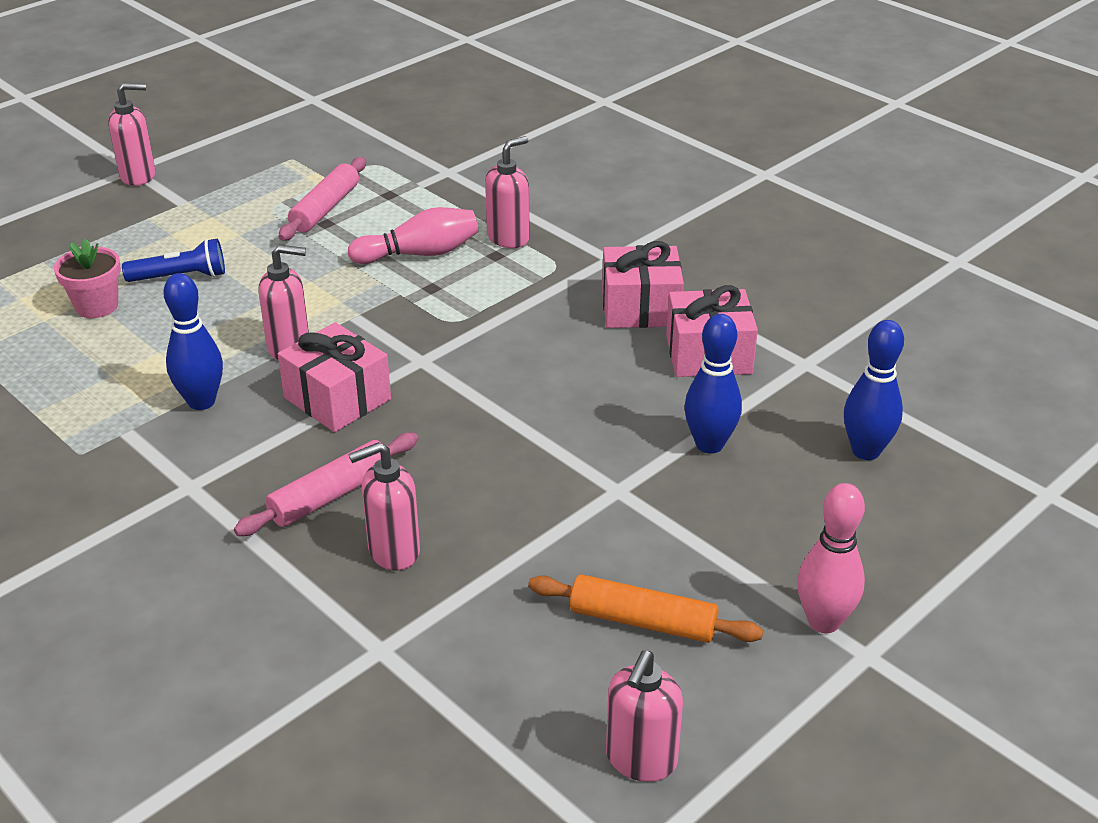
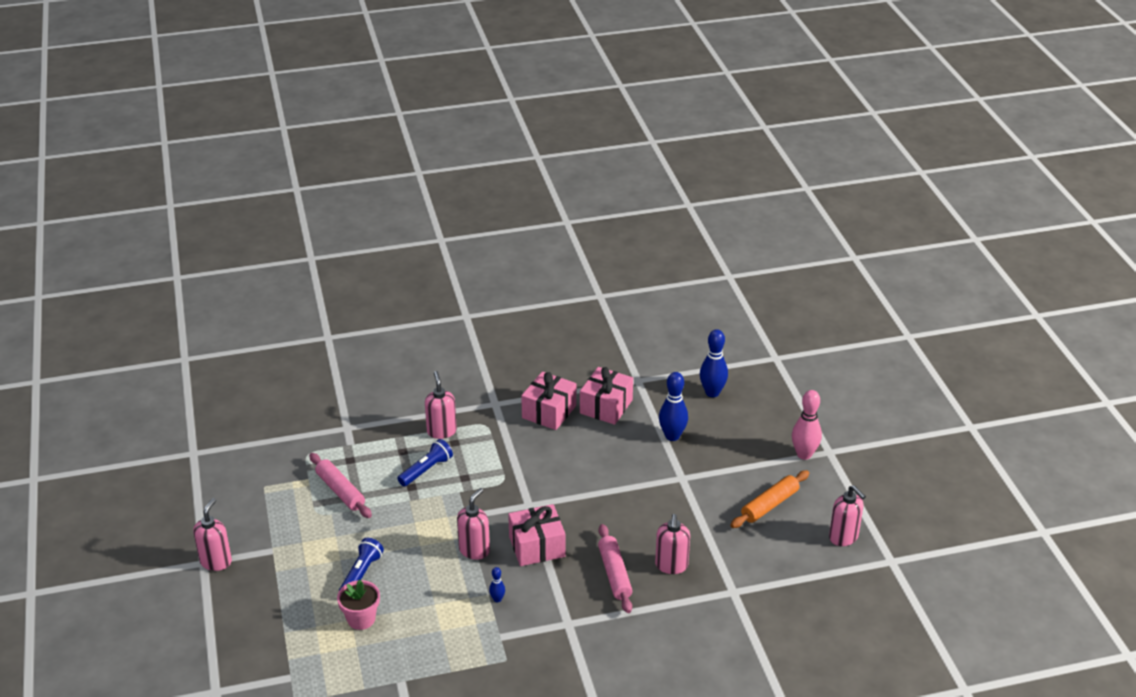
camera: 60 degrees left, 0 degrees up
(201, 402) = (497, 599): blue bowling pin -> blue bowling pin, size x0.49
(420, 254) = (426, 470): pink bowling pin -> blue flashlight

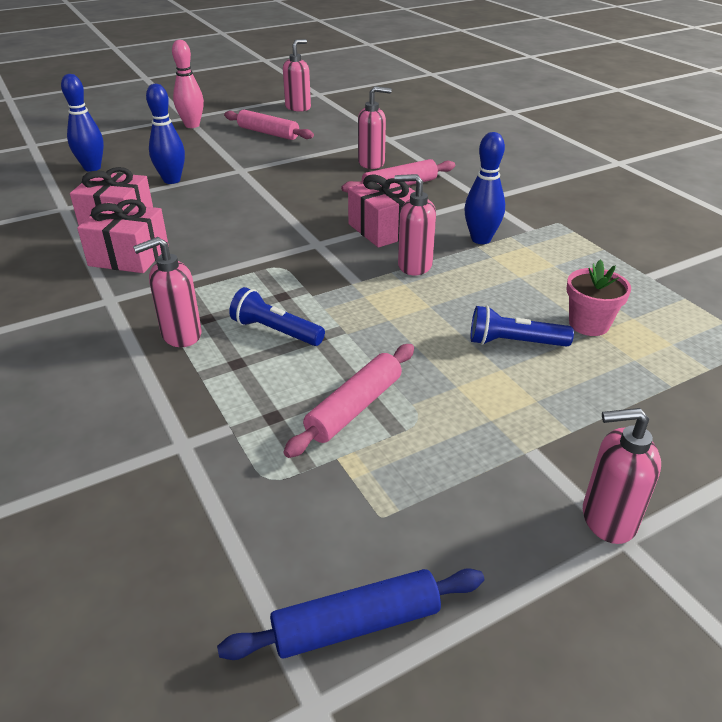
camera: 105 degrees left, 0 degrees up
(217, 468) = (356, 625): none -> blue rolling pin
(497, 599) = (481, 239): blue bowling pin -> blue bowling pin, size x2.04
(770, 505) = (268, 133): orange rolling pin -> pink rolling pin

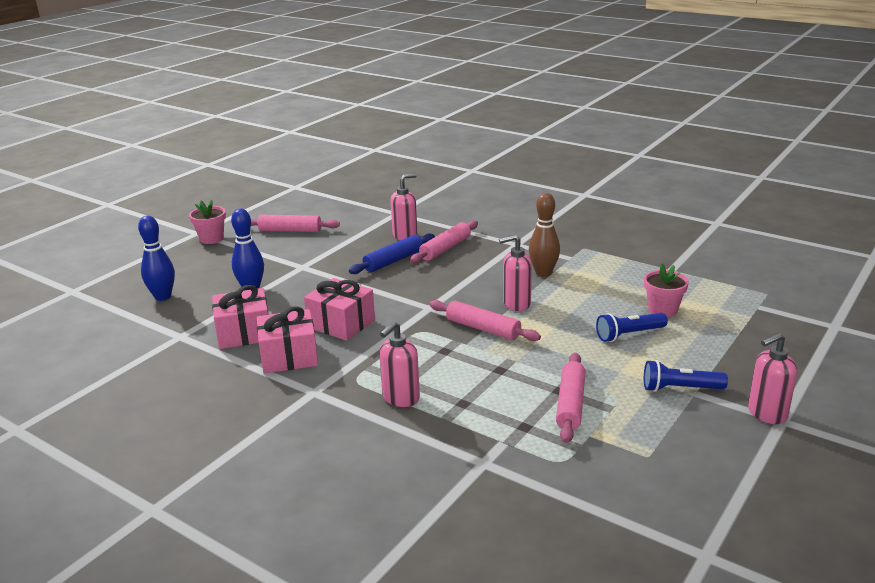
camera: 25 degrees left, 10 degrees down
(192, 125) = (211, 239): pink bowling pin -> pink flower pot
(275, 331) = (467, 375): blue flashlight -> blue flashlight (680, 388)
(298, 108) = (291, 203): pink soap dispenser -> none
(349, 283) = (483, 328): none -> pink rolling pin
(356, 625) = (688, 512): blue rolling pin -> blue rolling pin (393, 261)
(384, 229) = (468, 284): pink gift -> pink gift (341, 324)
(481, 239) = (543, 273): blue bowling pin -> brown bowling pin

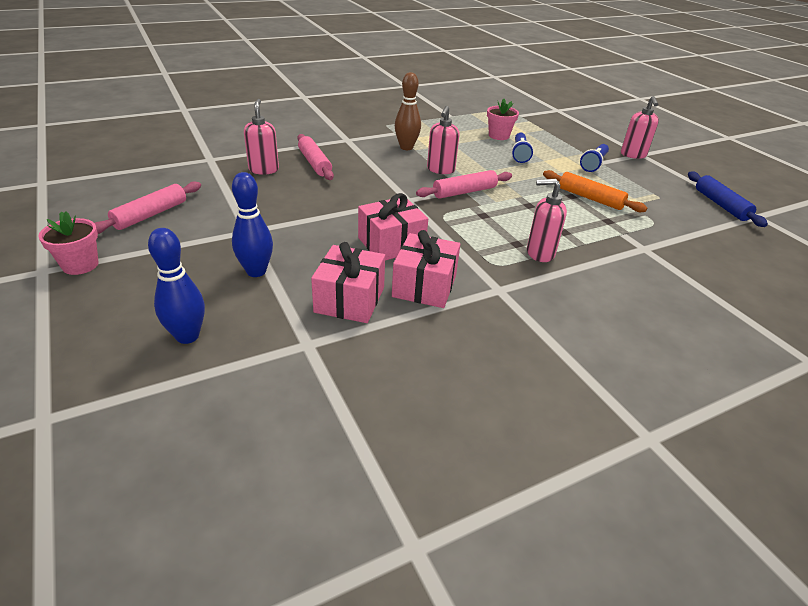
camera: 65 degrees left, 10 degrees up
(393, 261) = (304, 188): blue rolling pin -> blue rolling pin (721, 205)
(400, 398) = (539, 253): pink soap dispenser -> pink soap dispenser turned 120 degrees clockwise
(570, 404) = (590, 198): pink rolling pin -> orange rolling pin

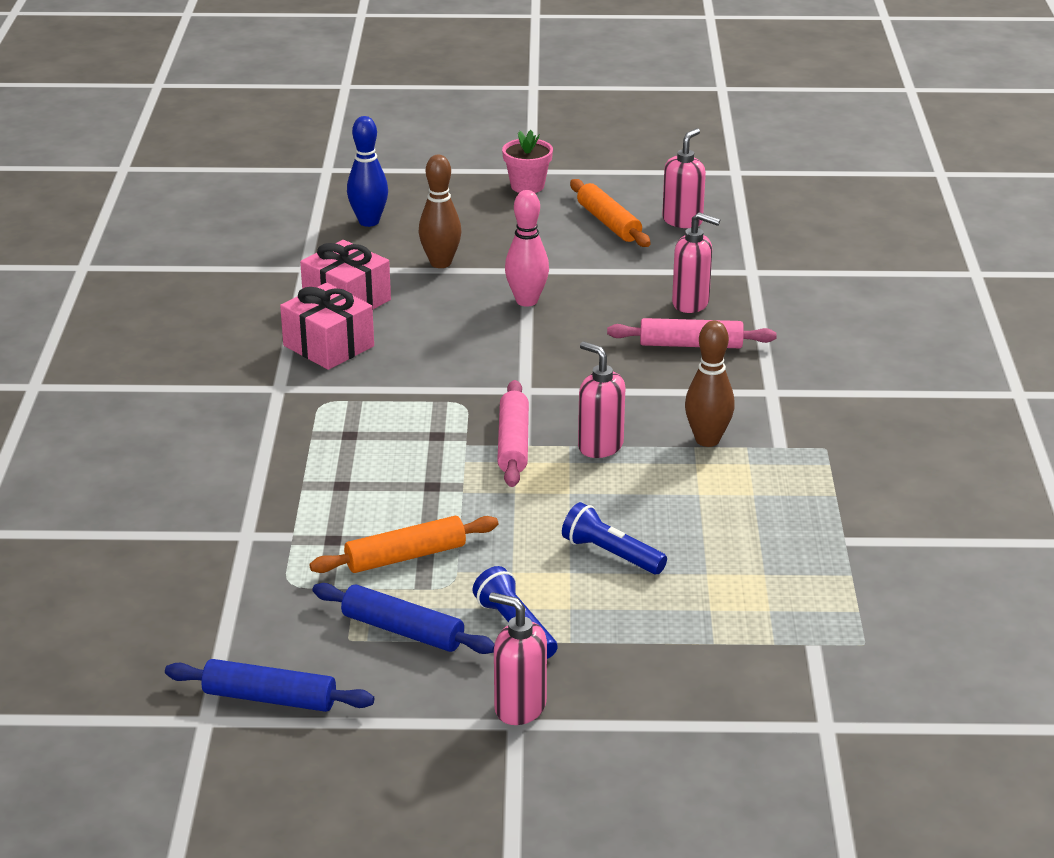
camera: 120 degrees right, 5 degrees down
(150, 214) = (609, 223): pink rolling pin -> orange rolling pin
(256, 271) = (440, 263): blue bowling pin -> brown bowling pin
(296, 221) = (527, 301): none -> pink bowling pin
(391, 244) = (426, 348): pink gift -> none
(499, 136) = (708, 563): pink flower pot -> none
(539, 253) = (314, 443): pink soap dispenser -> pink soap dispenser (682, 221)
(635, 186) = (403, 630): none -> blue rolling pin

